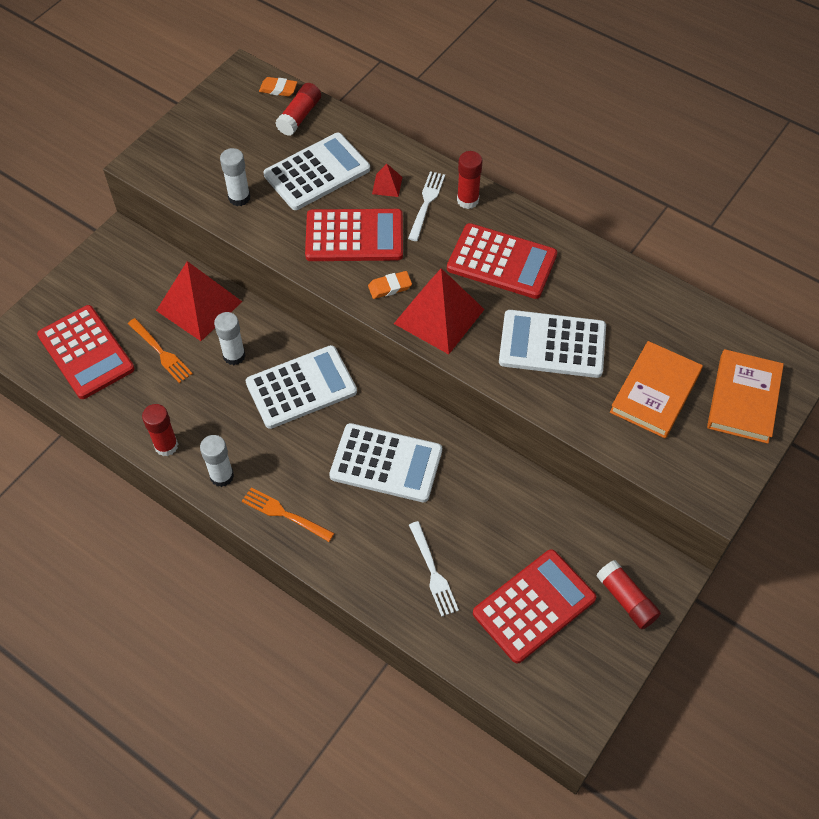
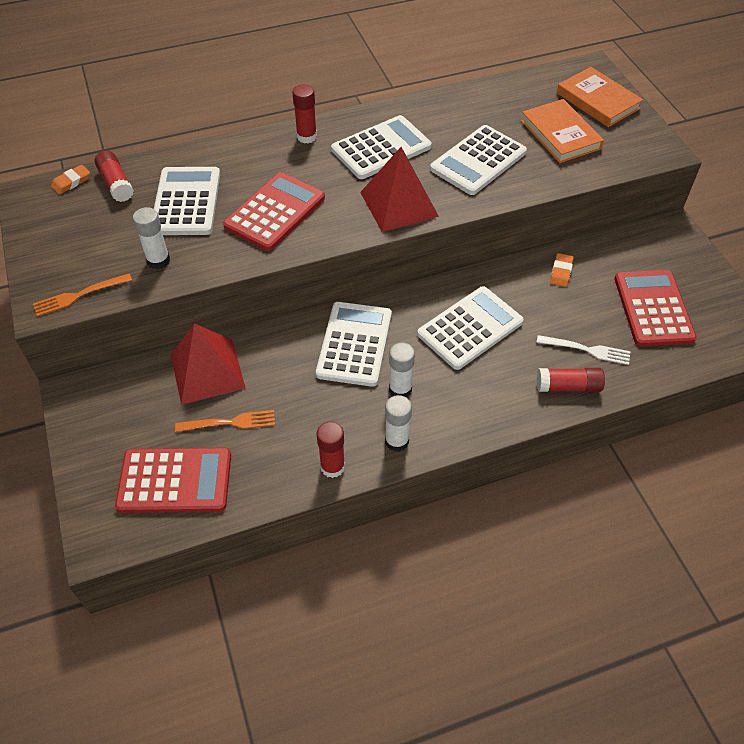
camera: 55 degrees left, 5 degrees down
(234, 356) = (282, 372): white glue stick -> white glue stick (400, 389)
(284, 514) = (467, 416): orange fork -> orange fork (79, 295)
(387, 185) = (245, 170): red pyramid -> none
(390, 287) = (345, 217): orange eraser -> orange eraser (561, 272)
(426, 203) = (286, 158): white fork -> none
(501, 262) = (381, 148): red calculator -> white calculator
(626, 599) = (678, 259): red glue stick -> red glue stick (568, 386)

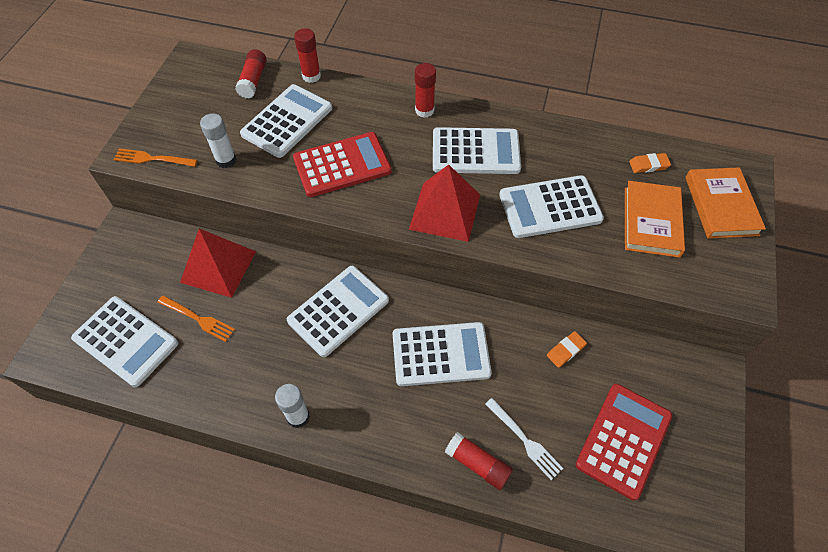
camera: 35 degrees right, 5 degrees up
(71, 182) = (226, 64): orange eraser -> orange eraser (648, 165)
(175, 481) = (126, 341): red calculator -> white calculator
(332, 467) = (234, 405): red glue stick -> red glue stick (311, 76)
(400, 389) = (339, 373): white glue stick -> none

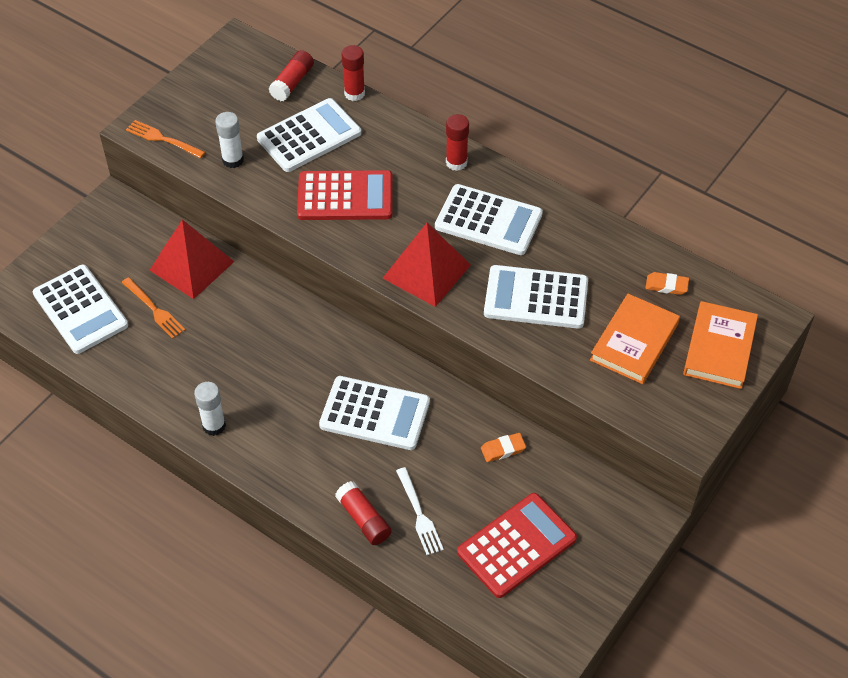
camera: 20 degrees right, 5 degrees down
(338, 311) = (292, 343): white calculator -> none

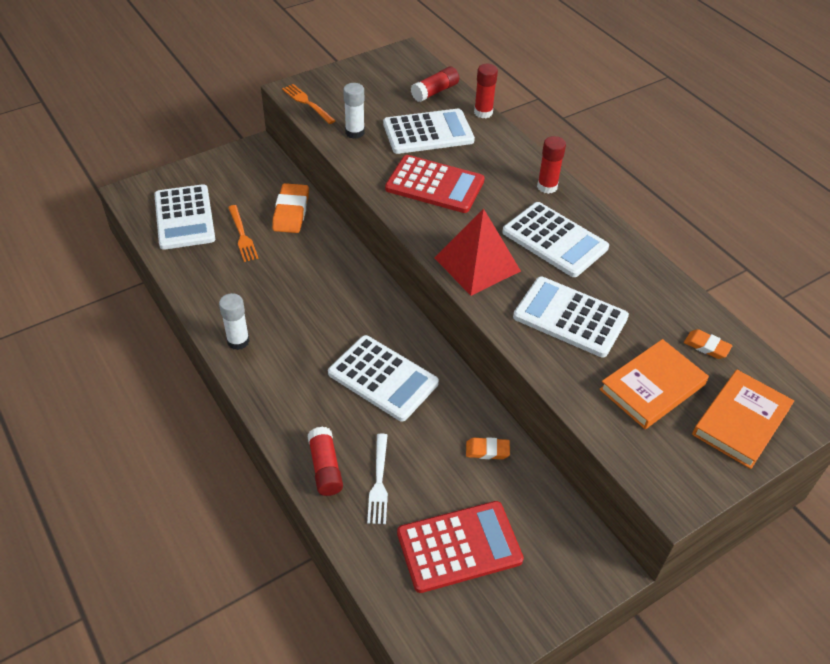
camera: 20 degrees right, 5 degrees down
(191, 265) = (291, 212): red pyramid -> orange eraser

